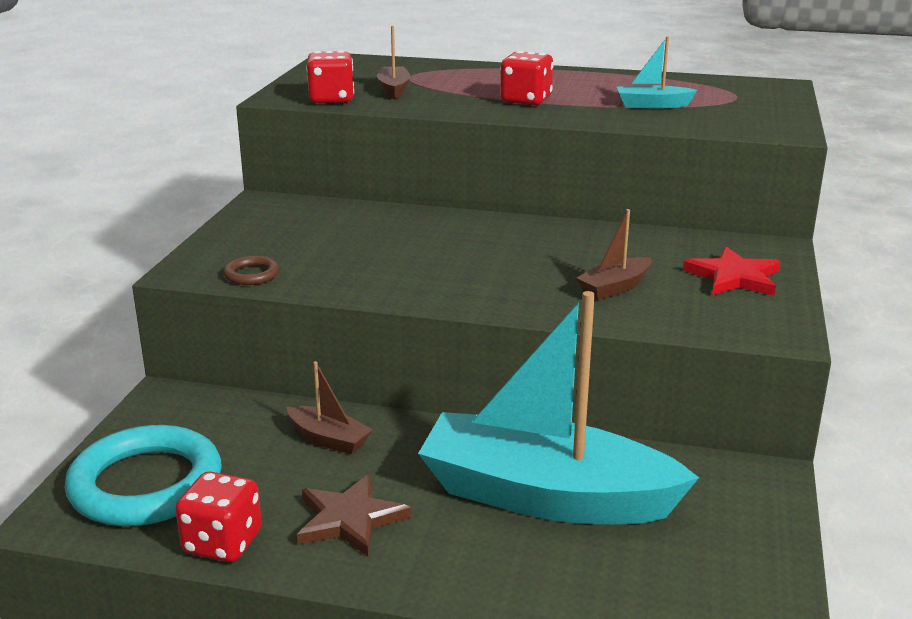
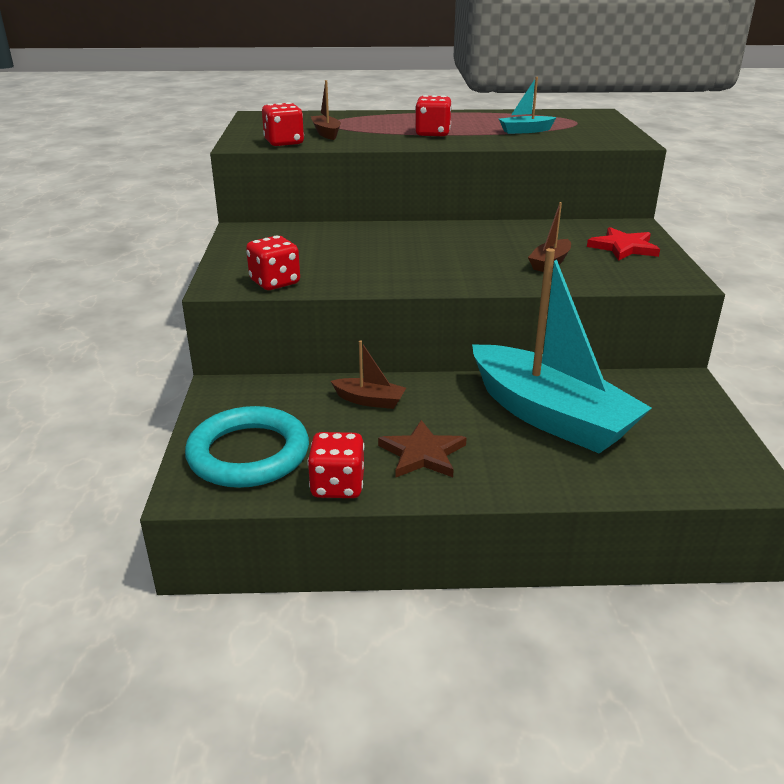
camera: 15 degrees left, 5 degrees up
(251, 274) = (275, 282): brown ring -> red dice
(545, 496) = (550, 416): turquoise boat -> turquoise boat turned 135 degrees counterclockwise

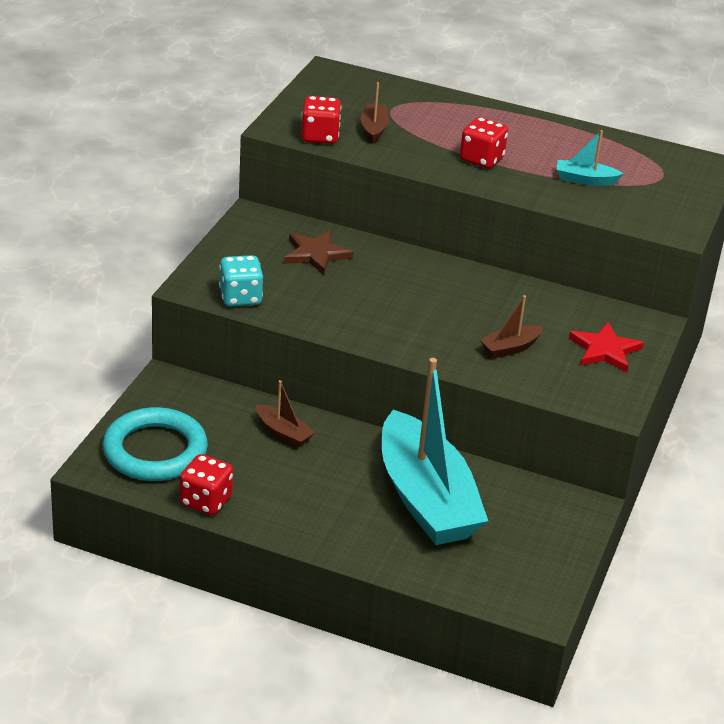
camera: 20 degrees right, 5 degrees up
(275, 282) = (240, 297): red dice -> turquoise dice
(422, 454) = (290, 496): brown star -> brown star (316, 254)

